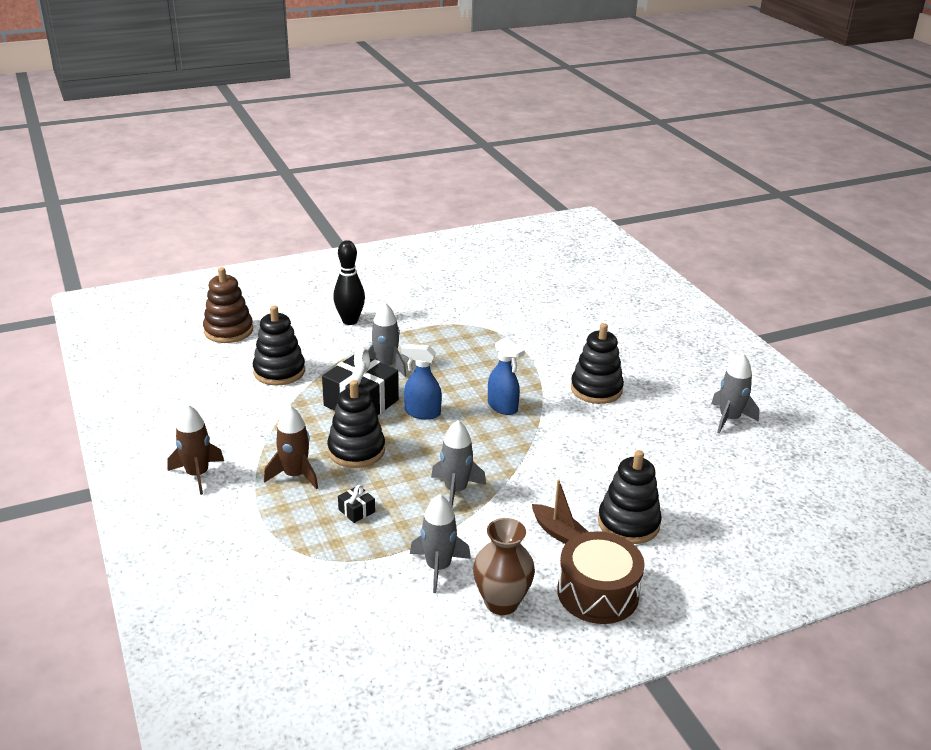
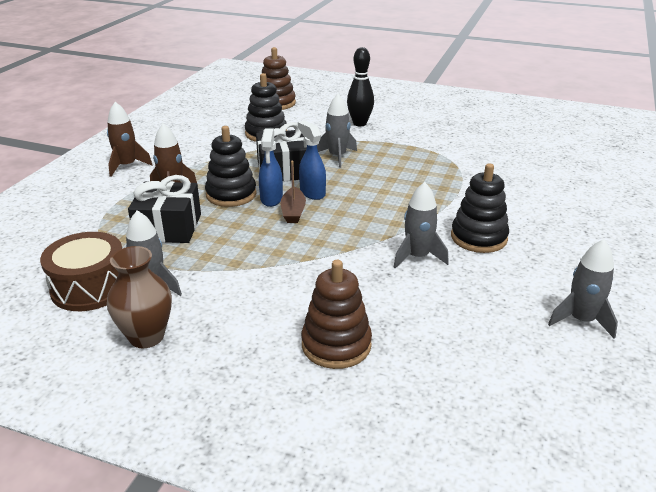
camera: 45 degrees right, 0 degrees up
(356, 510) = (168, 227): black gift -> black gift, size x2.33
(455, 490) = (249, 249): grey rocket -> grey rocket (417, 257)
(502, 407) = (377, 215): blue spray bottle -> blue spray bottle (271, 199)
(559, 533) = (269, 318): brown boat -> brown boat (293, 211)
(597, 593) = (221, 378): brown drum -> brown drum (90, 287)
(628, 523) = (336, 345): black stacking toy -> brown stacking toy

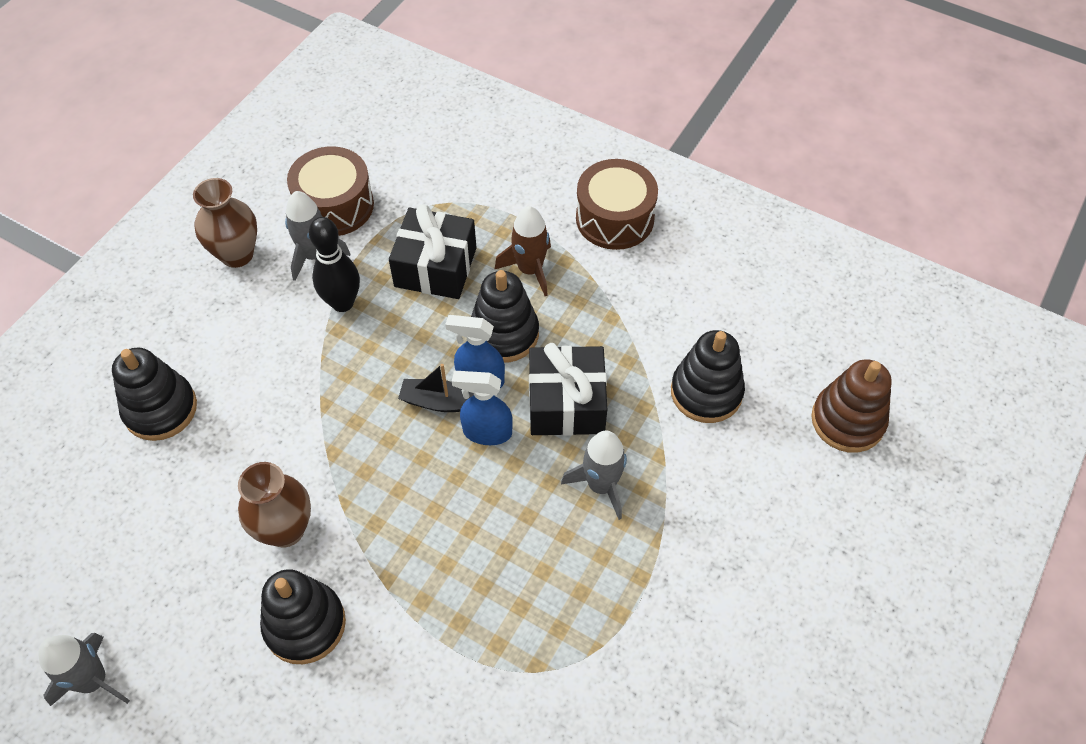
camera: 100 degrees right, 25 degrees up
(127, 166) = (614, 218): brown rocket -> brown drum
(293, 211) = (439, 402): brown boat -> black boat
(312, 193) = (486, 432): blue spray bottle -> blue spray bottle turned 150 degrees counterclockwise
(336, 345) = (160, 409): brown stacking toy -> black stacking toy
(359, 123) = (737, 548): black bowling pin -> black bowling pin (342, 303)
(417, 257) = (285, 529): grey rocket -> brown vase

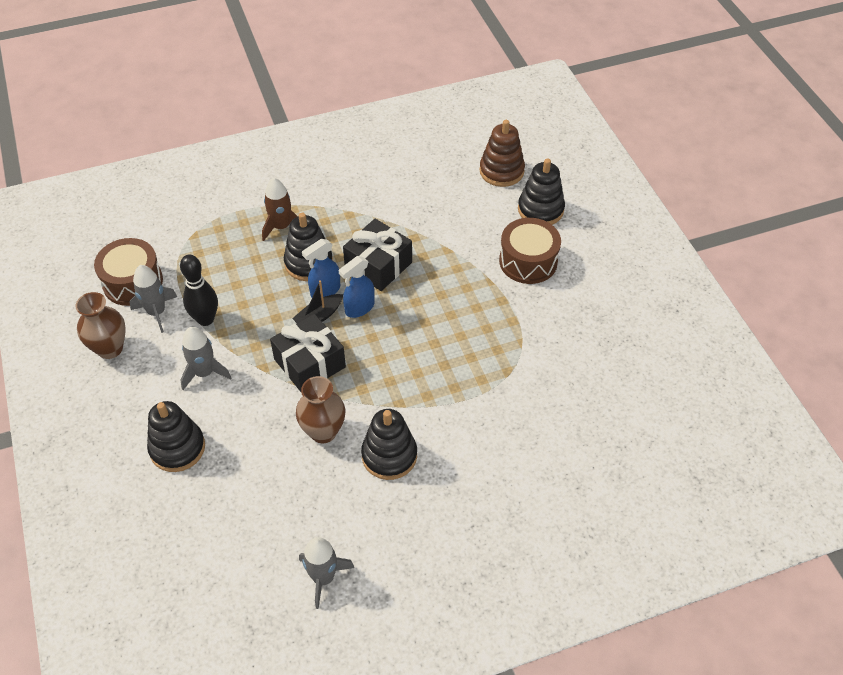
camera: 50 degrees left, 5 degrees down
(435, 267) = (231, 264): black gift -> black gift (309, 363)
(601, 485) = (438, 282): grey rocket -> grey rocket (204, 373)
(614, 218) = (291, 173): brown drum -> brown drum (528, 261)
(706, 392) = (432, 209): black stacking toy -> black stacking toy (540, 209)

